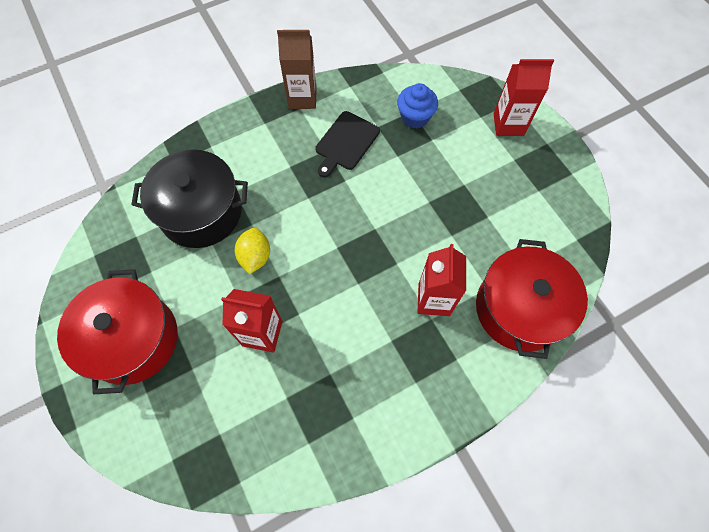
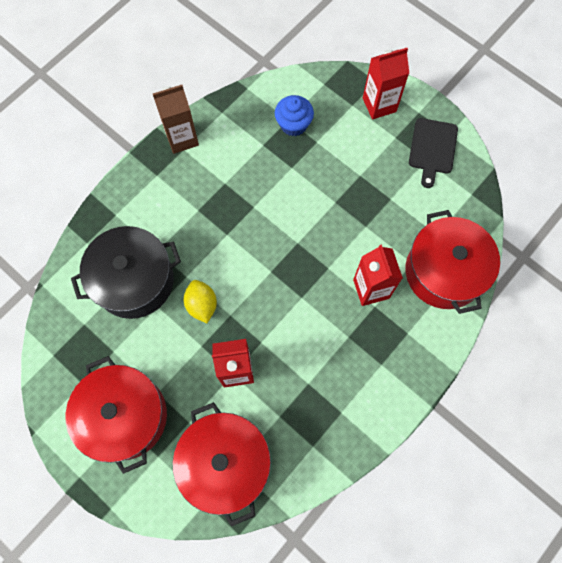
camera: 20 degrees left, 5 degrees up
(210, 425) = (225, 463): none -> red pot
(346, 143) = (240, 170): black cutting board -> black cutting board (432, 149)

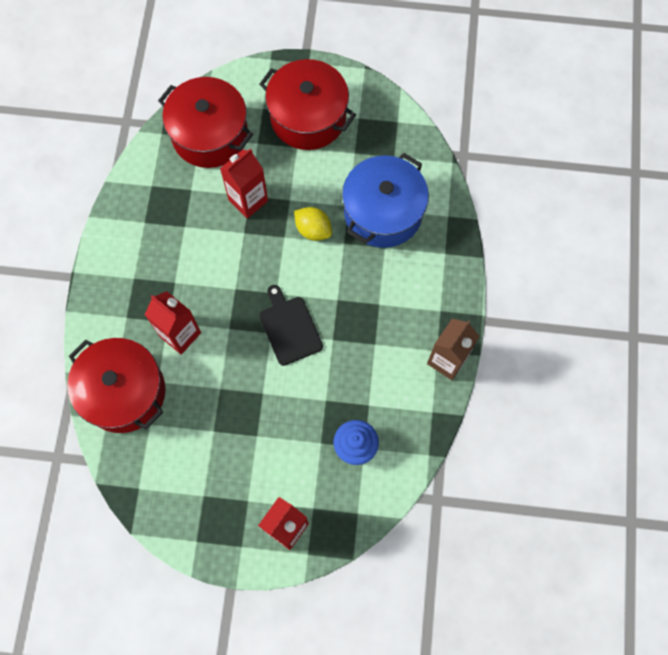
camera: 145 degrees right, 0 degrees up
(134, 281) = (383, 212): black pot -> blue pot
(432, 149) = (203, 513): black cutting board -> black cutting board (289, 328)

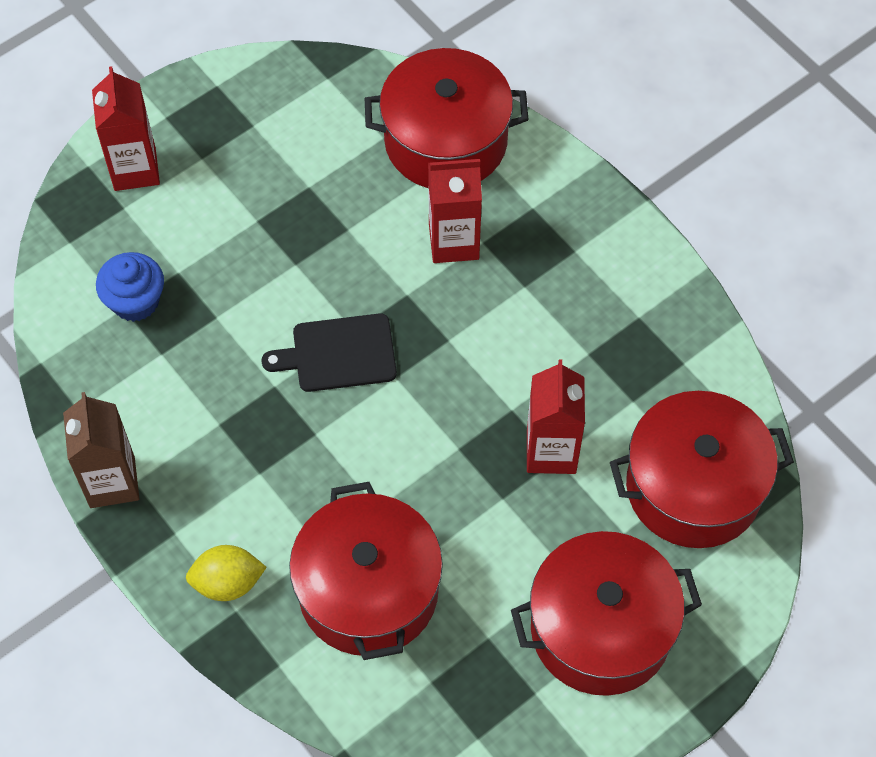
camera: 135 degrees right, 10 degrees down
(289, 328) = (338, 354): black cutting board -> black cutting board turned 150 degrees clockwise
(313, 230) = (433, 488): yellow lemon -> yellow lemon (228, 582)
(383, 212) = (368, 591): blue pot -> red pot

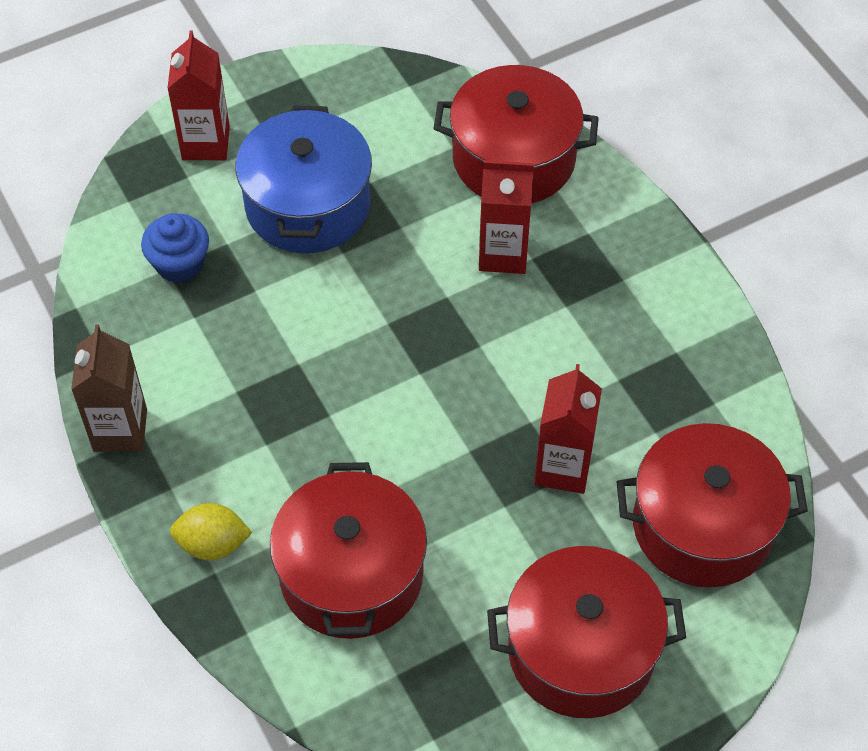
camera: 10 degrees right, 5 degrees down
(251, 220) = (308, 205): none -> blue pot
(338, 354) = (368, 343): black cutting board -> none

